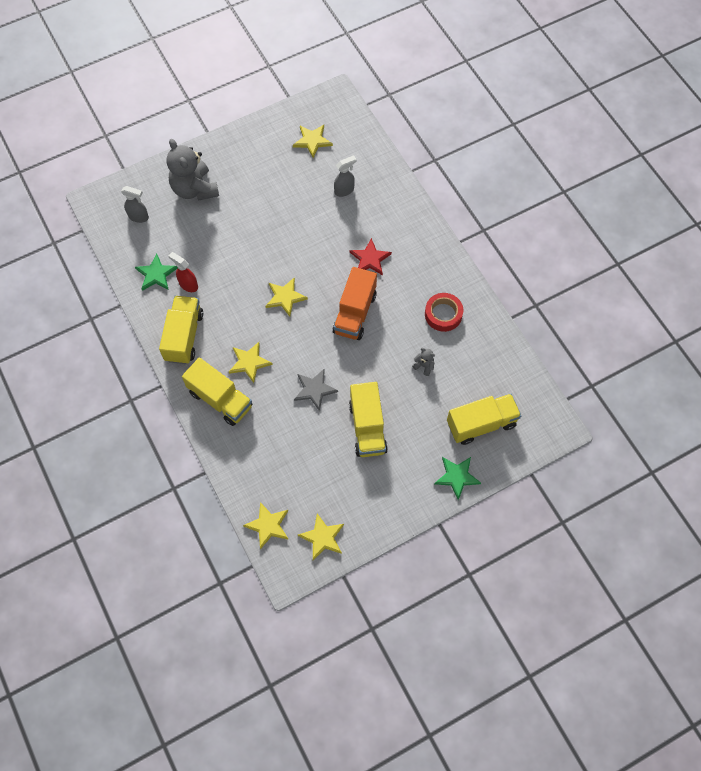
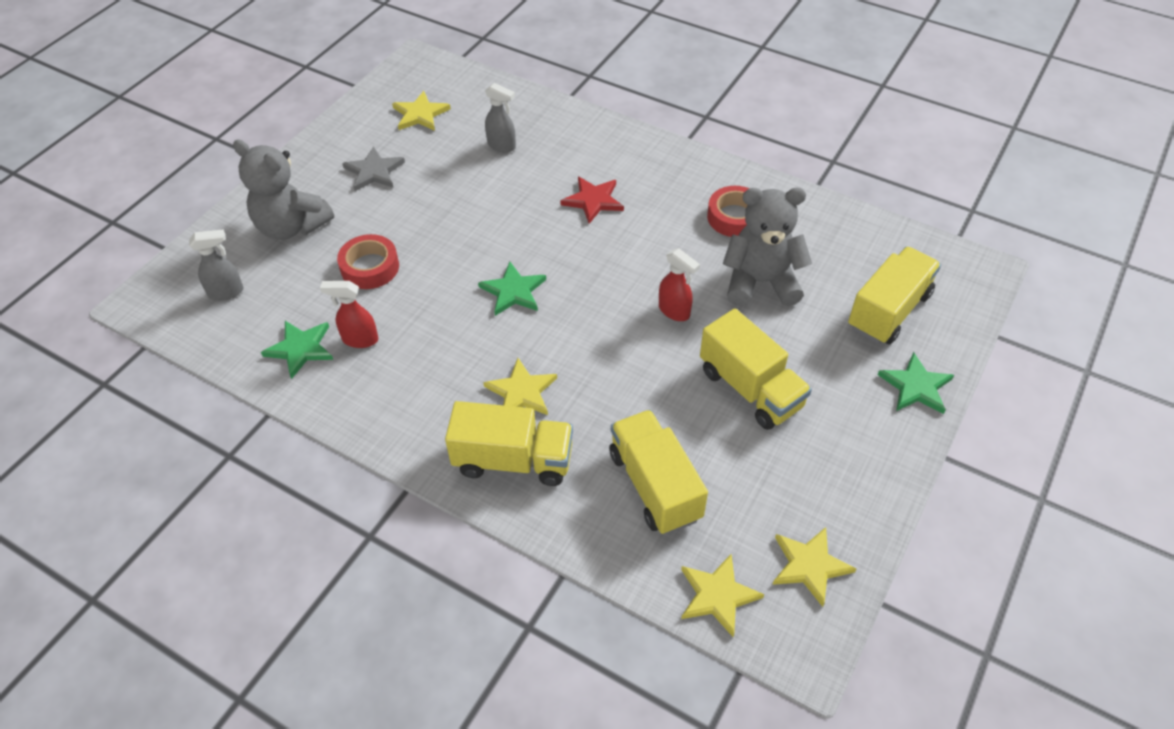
camera: 30 degrees left, 15 degrees down
(184, 336) = (398, 406): yellow truck -> yellow truck (655, 485)
(220, 240) = (370, 267): none -> red tape
(285, 297) = (513, 291): yellow star -> green star
(314, 389) = (641, 380): grey star -> grey star (374, 171)
(344, 190) = (502, 146): grey spray bottle -> grey spray bottle turned 90 degrees clockwise
(355, 313) = (622, 266): orange truck -> none
(362, 358) = (674, 311): none -> red spray bottle
(424, 366) = (760, 282): grey teddy bear -> grey teddy bear, size x2.46

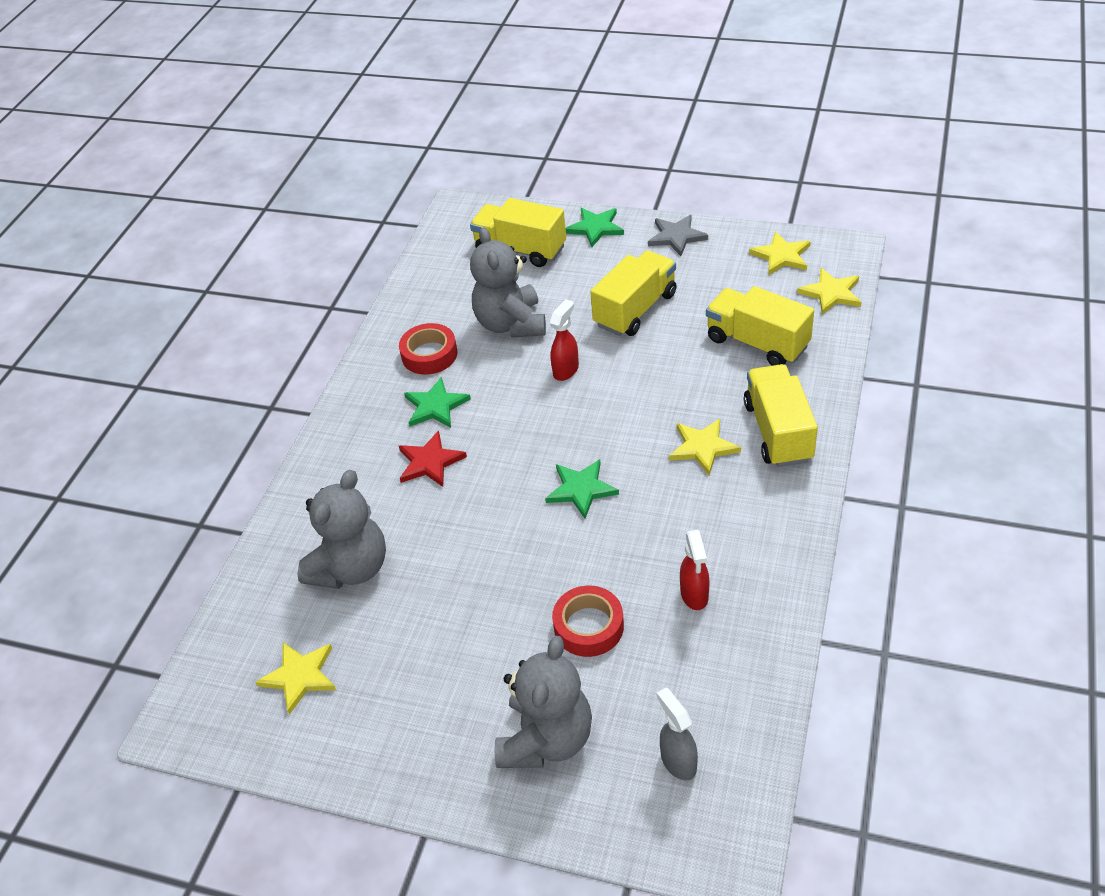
camera: 100 degrees left, 5 degrees down
(300, 349) = (728, 644): green star -> green star (435, 406)
(374, 171) = (424, 686): grey star -> grey star (676, 236)
(502, 146) = (351, 568): grey spray bottle -> grey teddy bear
(655, 485) = (757, 343): yellow truck -> yellow truck turned 75 degrees clockwise

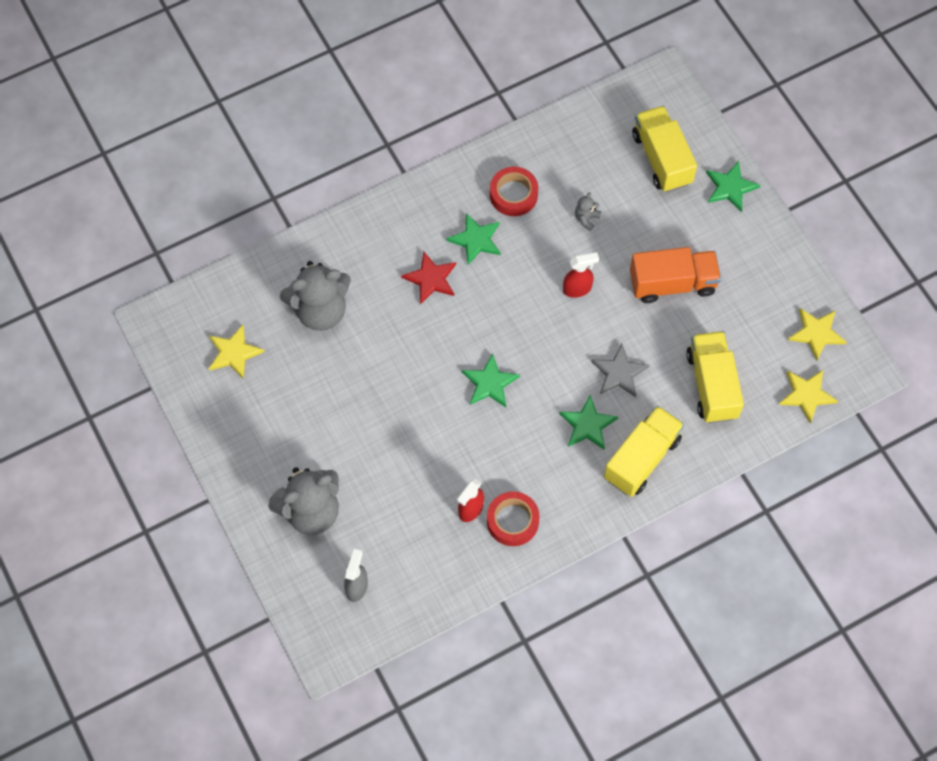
camera: 40 degrees right, 20 degrees up
(511, 324) = (586, 218): grey teddy bear -> grey teddy bear, size x0.41
(588, 626) = (398, 471): red tape -> red tape (512, 521)
(635, 309) = (672, 283): yellow truck -> orange truck
(676, 236) = (772, 248): grey star -> grey star (619, 373)
(703, 447) = (587, 425): yellow star -> green star

